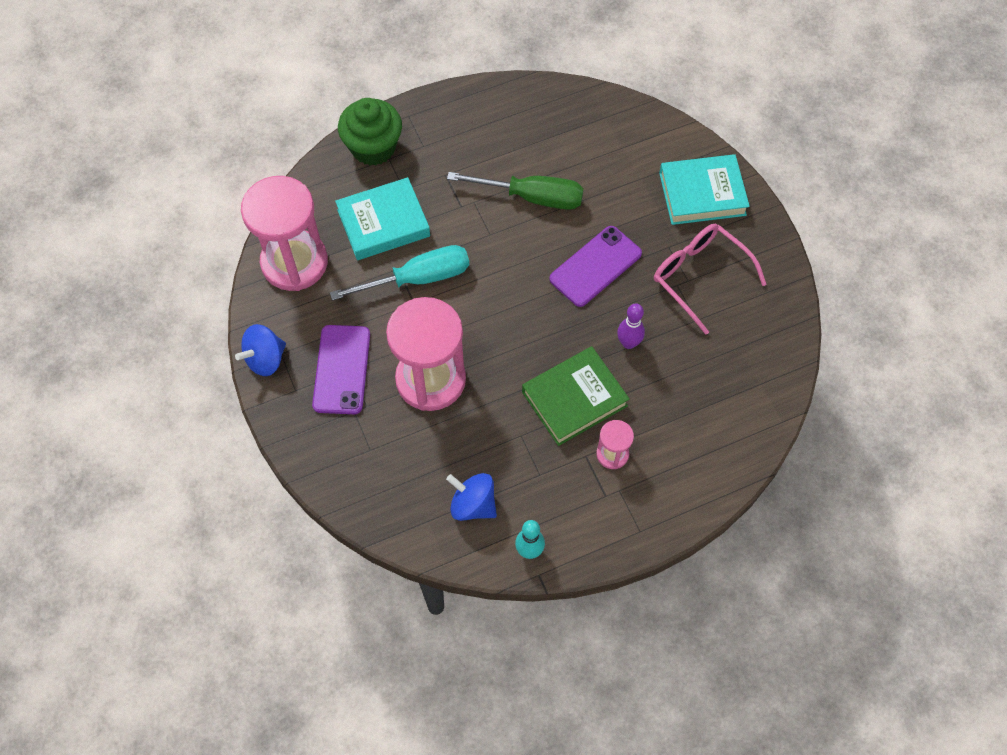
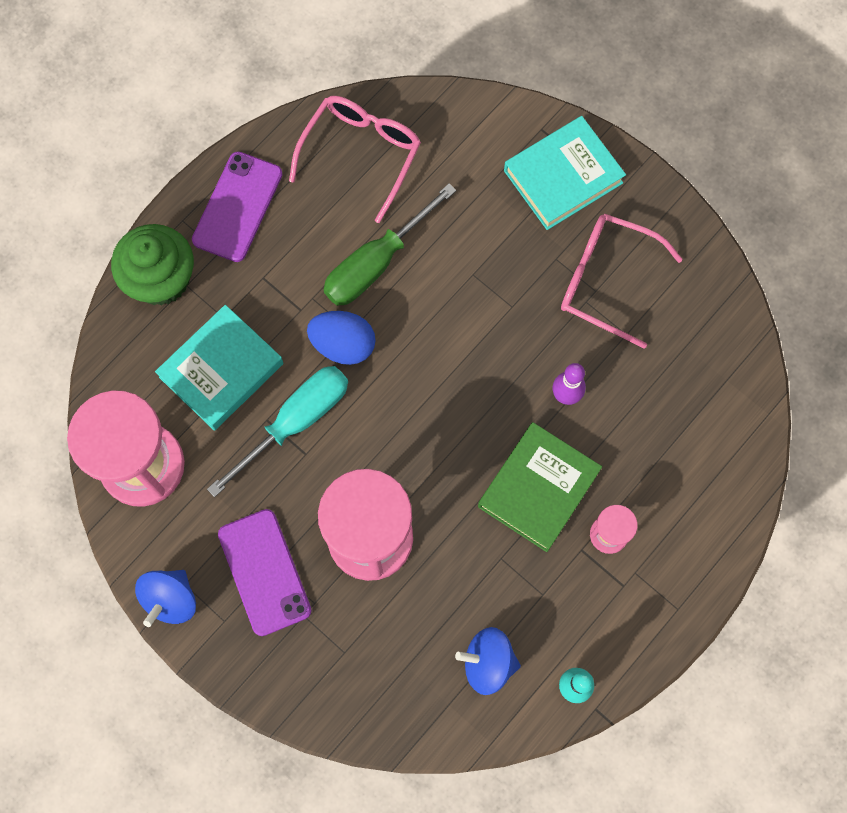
camera: 25 degrees left, 10 degrees up
(480, 241) = (343, 345): none -> blue egg
(532, 197) = (376, 263): green screwdriver -> green screwdriver turned 150 degrees clockwise
(558, 122) = (360, 155): none -> pink glasses
(595, 266) = (487, 318): purple phone -> purple phone (237, 207)

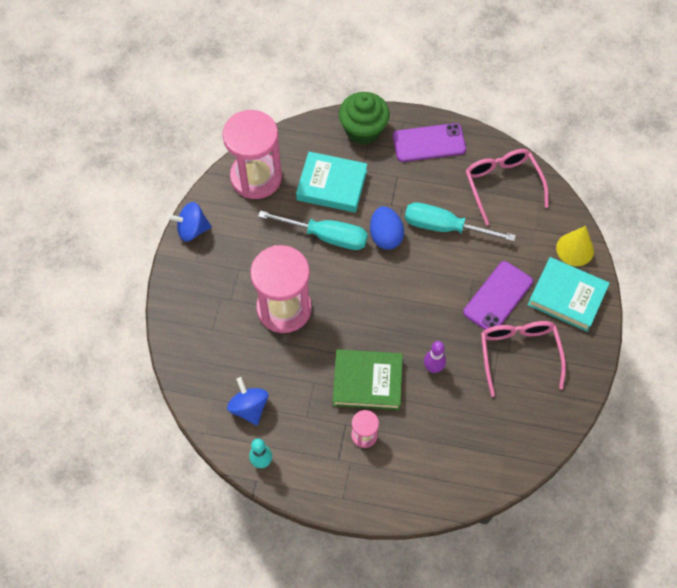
camera: 60 degrees right, 10 degrees down
(264, 572) = (233, 266): purple phone -> purple phone (498, 297)
(360, 155) = (502, 185): pink glasses -> pink glasses turned 105 degrees counterclockwise
(376, 263) = (444, 227): green screwdriver -> turquoise screwdriver
(504, 126) = (575, 249): none -> yellow cone

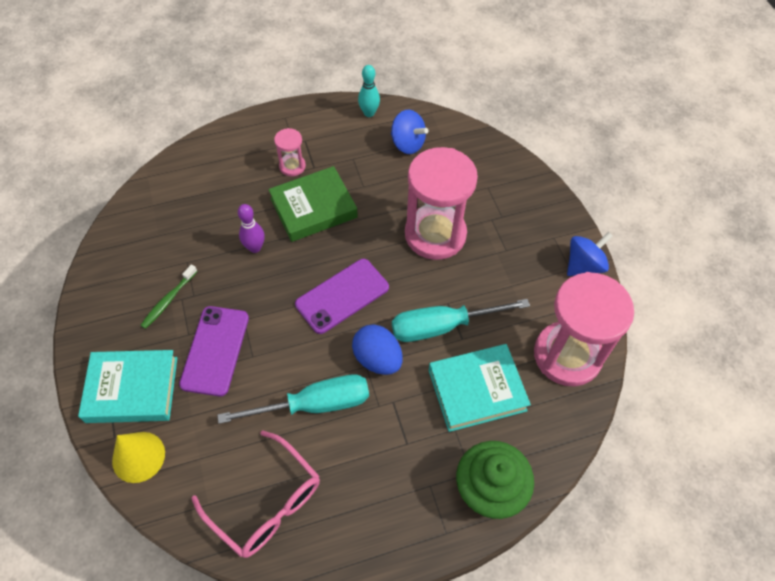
camera: 150 degrees right, 5 degrees down
(429, 143) = (393, 517): purple phone -> purple phone (342, 296)
(519, 354) = (168, 300): pink glasses -> green toothbrush

